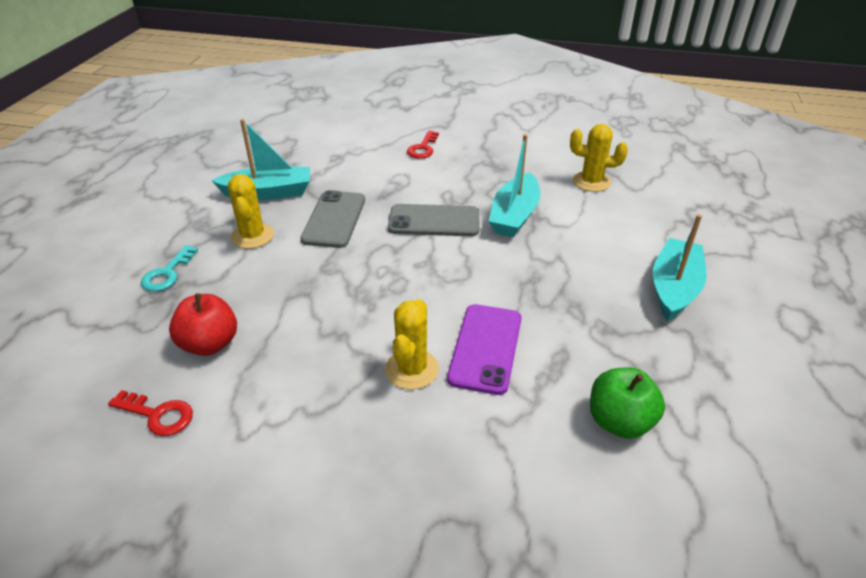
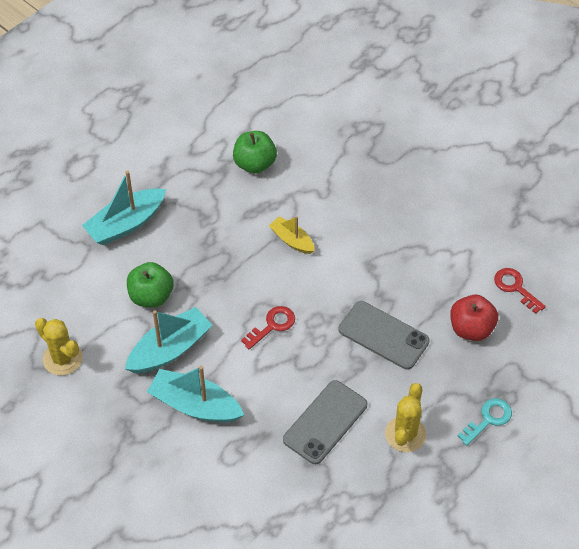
camera: 150 degrees left, 15 degrees up
(268, 193) = (368, 496): turquoise boat -> turquoise boat (195, 405)
(412, 369) = (348, 247): yellow cactus -> none
(423, 148) = (173, 498): red key -> red key (272, 325)
(434, 221) = (241, 376): grey phone -> grey phone (383, 335)
(485, 348) = (292, 240): purple phone -> yellow boat
(574, 243) = (151, 296): none -> green apple

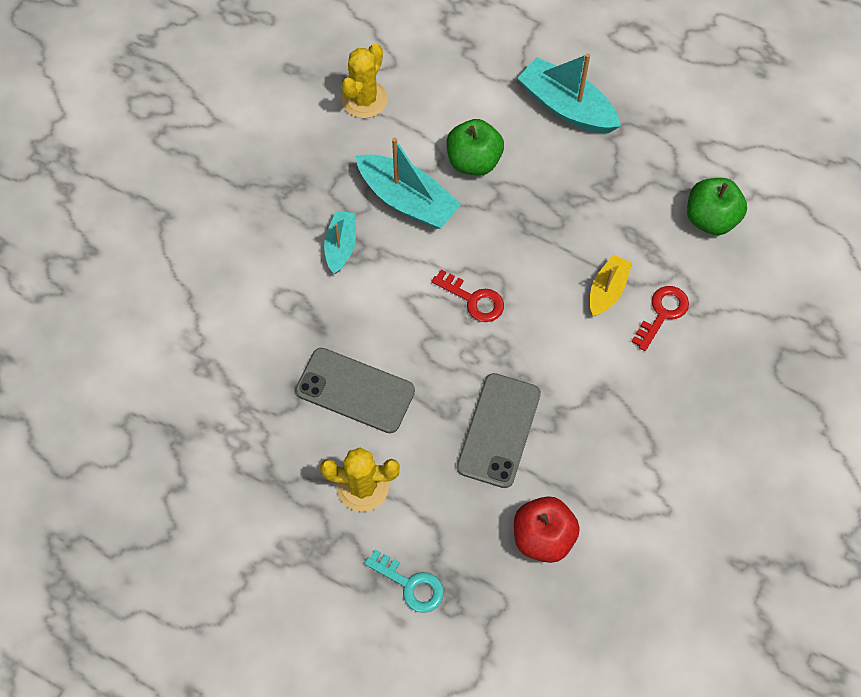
camera: 75 degrees right, 10 degrees up
(195, 405) = (341, 246): turquoise boat -> turquoise boat, size x0.59
(515, 288) = (628, 584): red key -> red key (662, 313)

